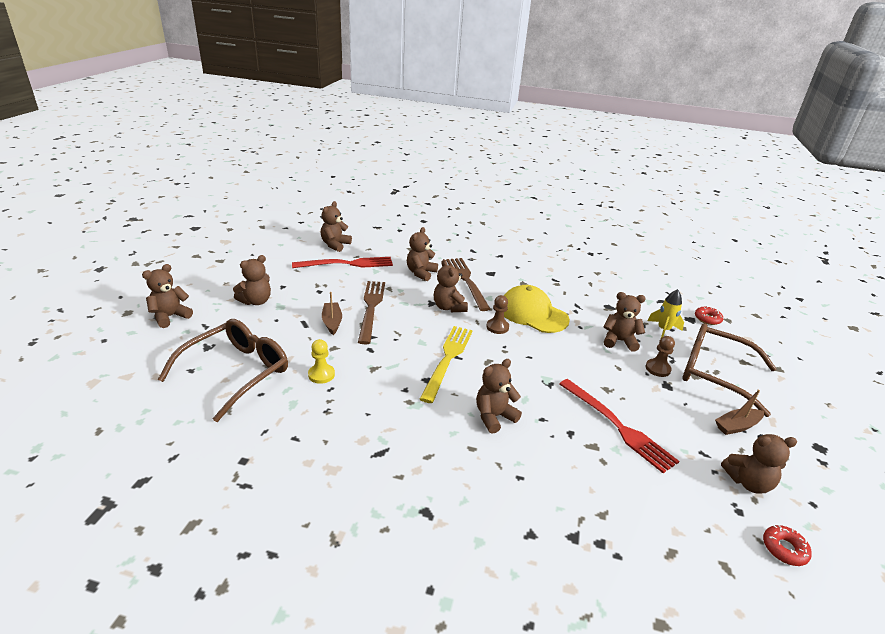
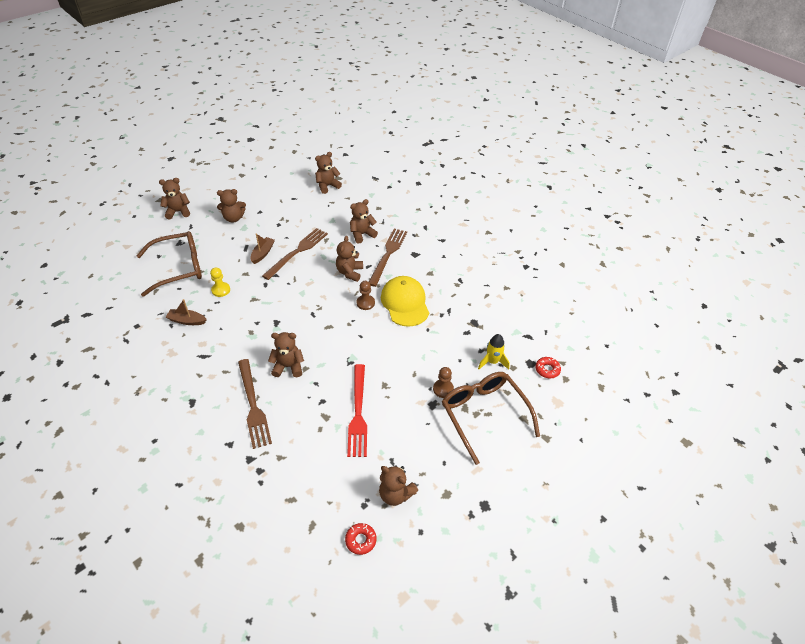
camera: 35 degrees right, 15 degrees up
(347, 264) = (319, 207): red fork -> none
(448, 359) = (304, 313): yellow fork -> none
(505, 476) = (253, 405): none -> brown fork
(619, 341) = (443, 354): brown teddy bear -> none
(737, 426) = (443, 458): brown boat -> brown boat (187, 321)

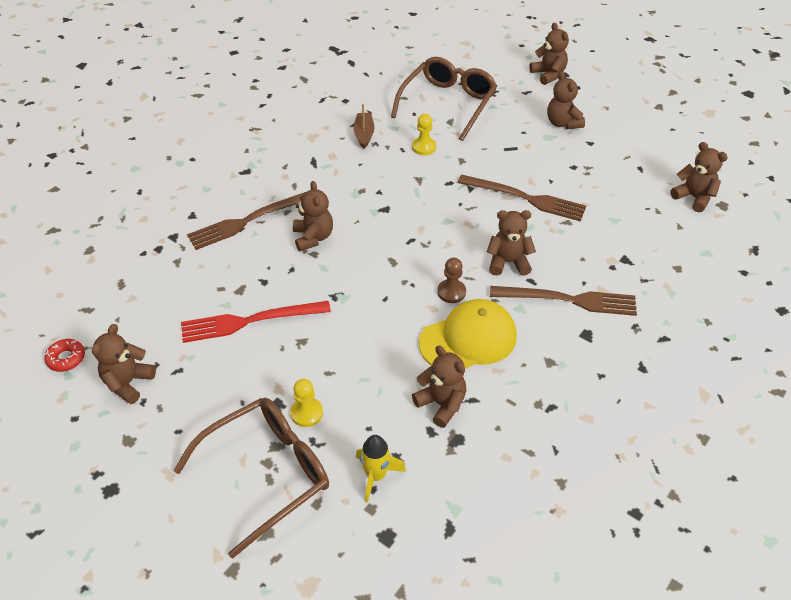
camera: 80 degrees right, 0 degrees up
(179, 268) = (448, 104): brown glasses -> brown glasses turned 120 degrees counterclockwise
(263, 253) = (507, 166): brown boat -> none
(362, 234) = (600, 260): brown teddy bear -> brown teddy bear (441, 404)
(443, 389) = (306, 413): brown pawn -> yellow pawn
(547, 369) = (378, 566): red donut -> none

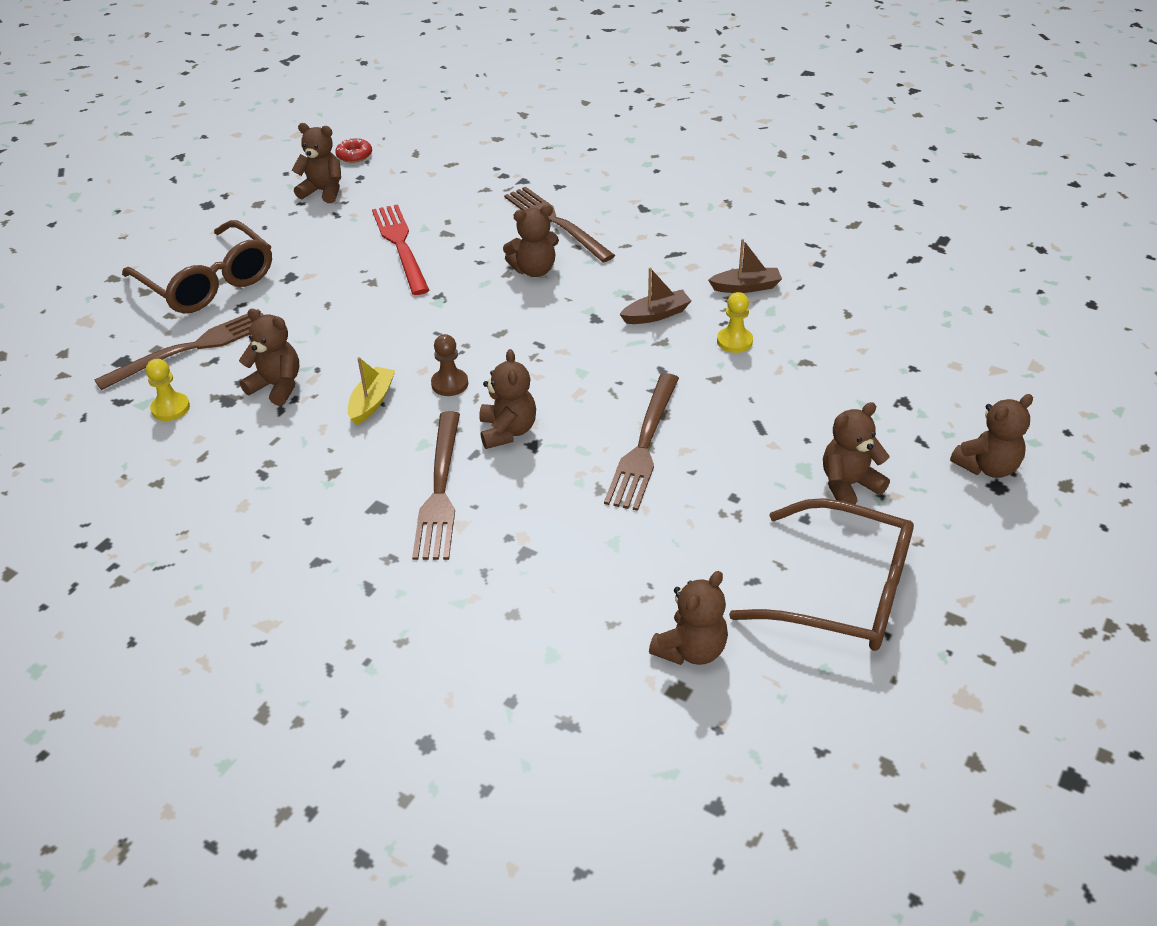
camera: 85 degrees right, 5 degrees down
(306, 413) = (276, 296): yellow pawn -> yellow pawn (170, 408)
(376, 476) = (192, 348): yellow rocket -> brown fork
(387, 179) = (656, 315): none -> brown boat
(441, 404) = (277, 386): brown teddy bear -> brown teddy bear turned 105 degrees counterclockwise
(448, 104) = (850, 357): brown glasses -> brown glasses (842, 592)
(468, 339) = (372, 402): yellow cap -> yellow boat

